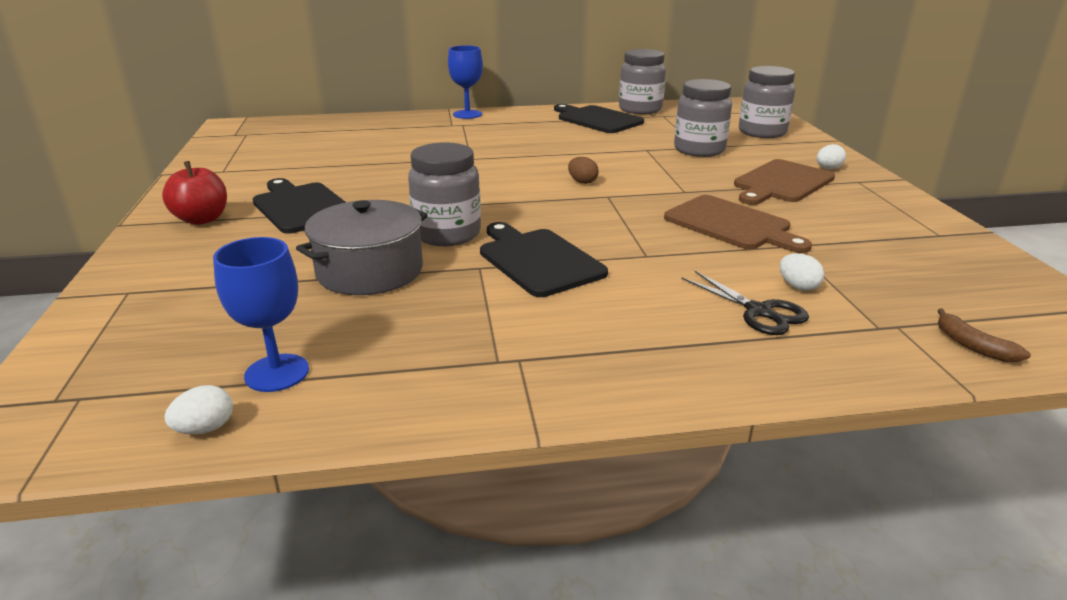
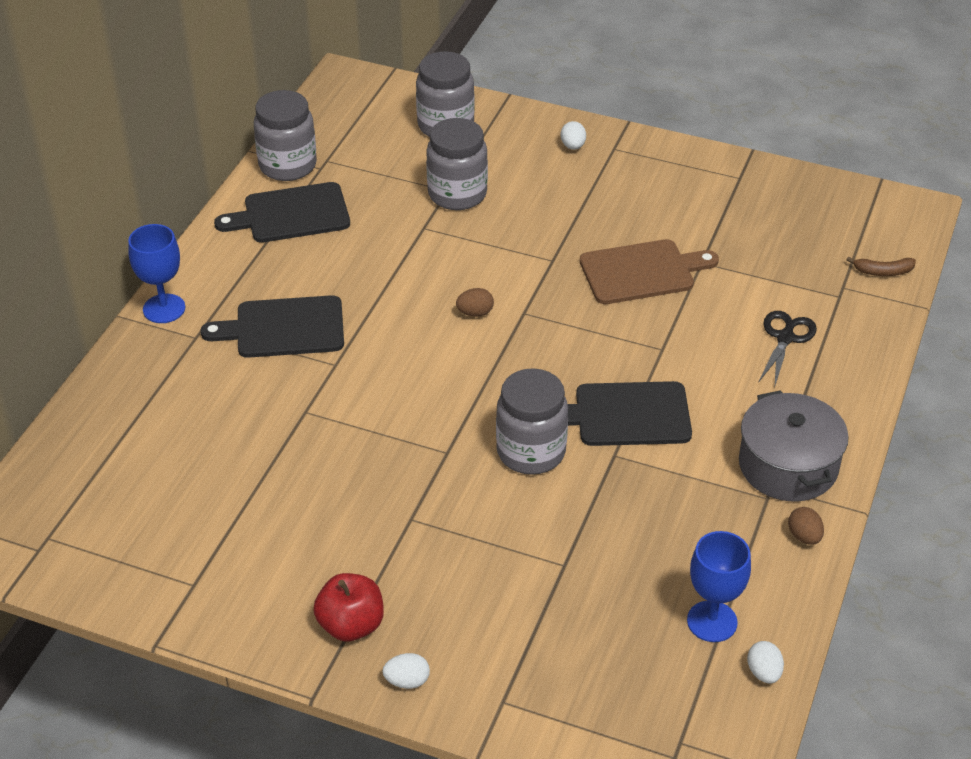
camera: 60 degrees left, 15 degrees up
(301, 207) = (376, 538): black cutting board -> black cutting board (284, 328)
(370, 271) = (573, 526): grey pot -> grey pot (788, 465)
(455, 402) = (804, 536): none -> brown egg
(758, 311) = (785, 338): black scissors -> black scissors turned 60 degrees counterclockwise
(781, 183) = (581, 193): brown cutting board -> none
(798, 286) = (765, 298): white egg -> white egg (407, 681)

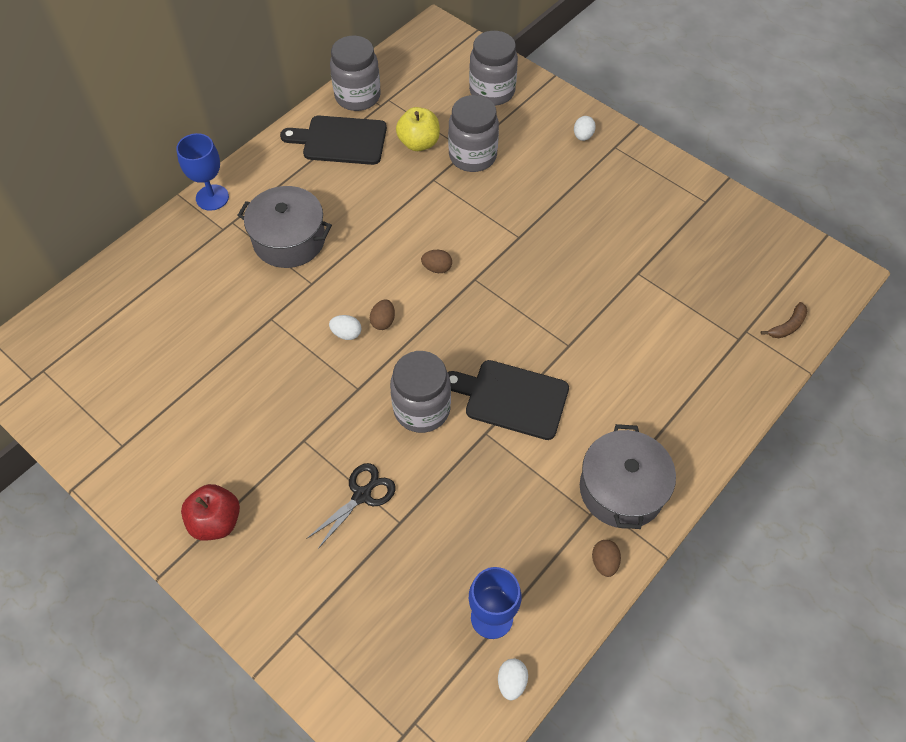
camera: 20 degrees right, 15 degrees up
(284, 328) = (289, 240): black cutting board -> grey pot
(387, 195) = (419, 143): none -> yellow apple
(407, 681) = (233, 587): white egg -> white egg (346, 333)
(440, 380) = (383, 321): none -> brown egg
(642, 272) = (585, 268): brown cutting board -> none
(785, 338) = (674, 366): black scissors -> black scissors (362, 495)
(883, 272) = (787, 326): brown banana -> brown banana turned 60 degrees counterclockwise

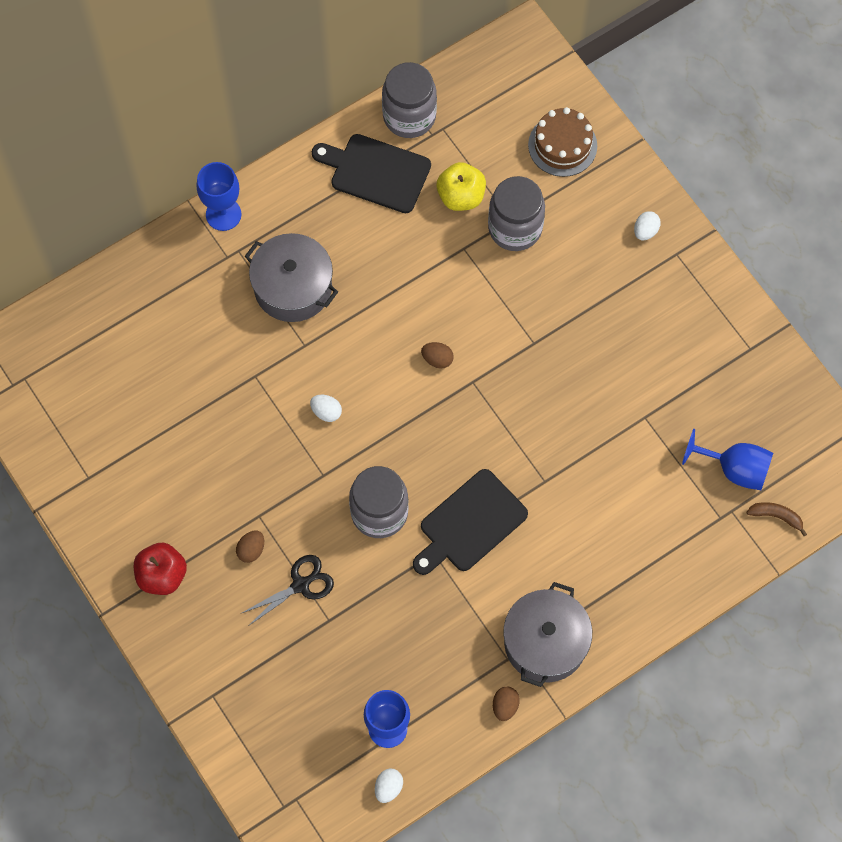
camera: 15 degrees right, 10 degrees up
(383, 321) = (366, 407): brown egg -> brown egg (251, 550)
(492, 91) = (562, 145): grey jar -> brown cake
(512, 398) = (470, 524): black cutting board -> black cutting board turned 75 degrees counterclockwise
(733, 296) = (734, 469): none -> blue goblet
(787, 326) = (776, 516): brown banana -> brown banana turned 135 degrees counterclockwise

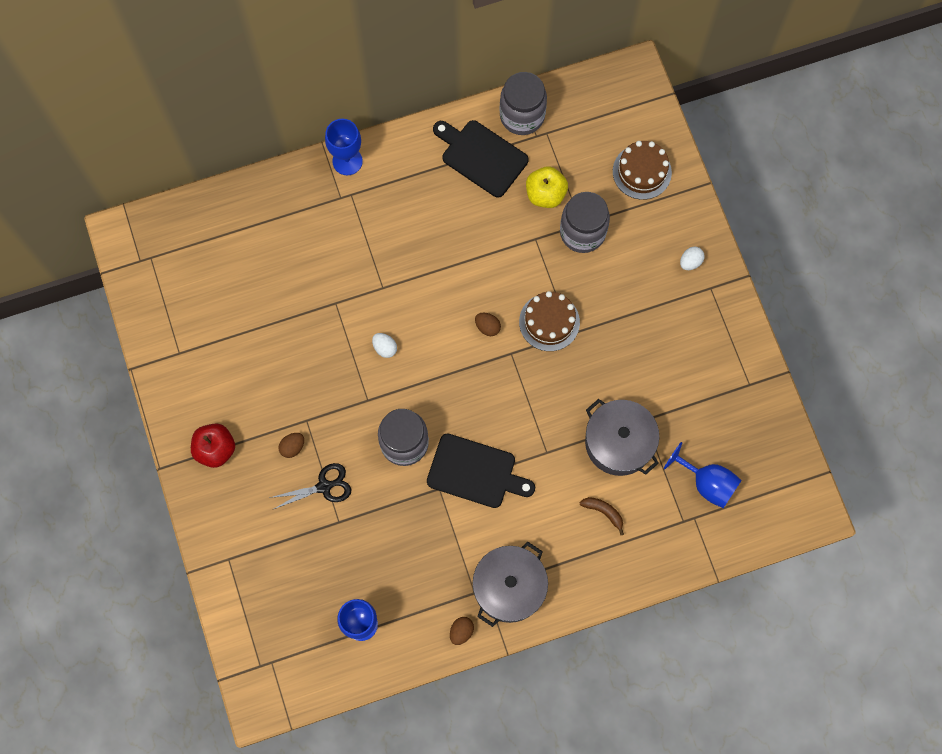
camera: 15 degrees right, 5 degrees up
(293, 287) = (387, 236): grey pot -> grey pot (619, 442)
(388, 787) = (348, 673): white egg -> none
(470, 524) = (475, 472): black cutting board -> black cutting board turned 135 degrees counterclockwise
(506, 336) = (549, 322): none -> brown cake
(776, 516) = (730, 532): brown banana -> brown banana (604, 512)

